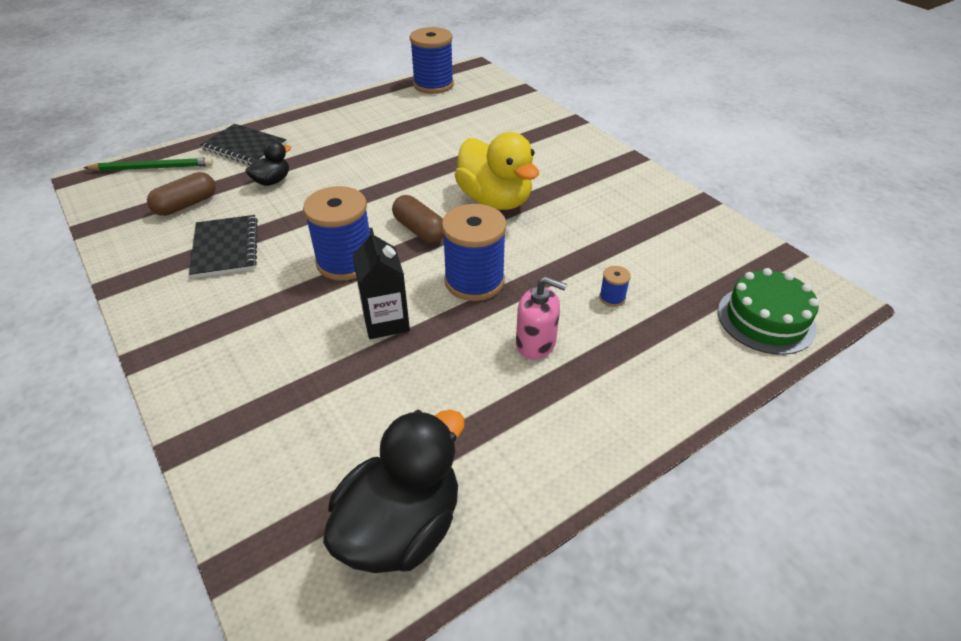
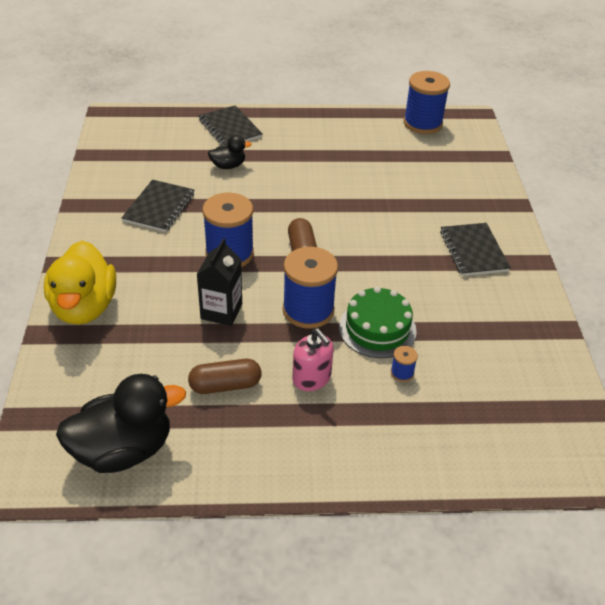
camera: 30 degrees right, 0 degrees up
(152, 168) = (156, 122): green pencil -> none
(186, 205) = (157, 162): brown capsule -> brown capsule (225, 385)
(495, 200) = (382, 251): yellow duck -> yellow duck (84, 307)
(573, 169) = (473, 251): none -> black notebook
(766, 319) = (514, 452): green cake -> green cake (377, 328)

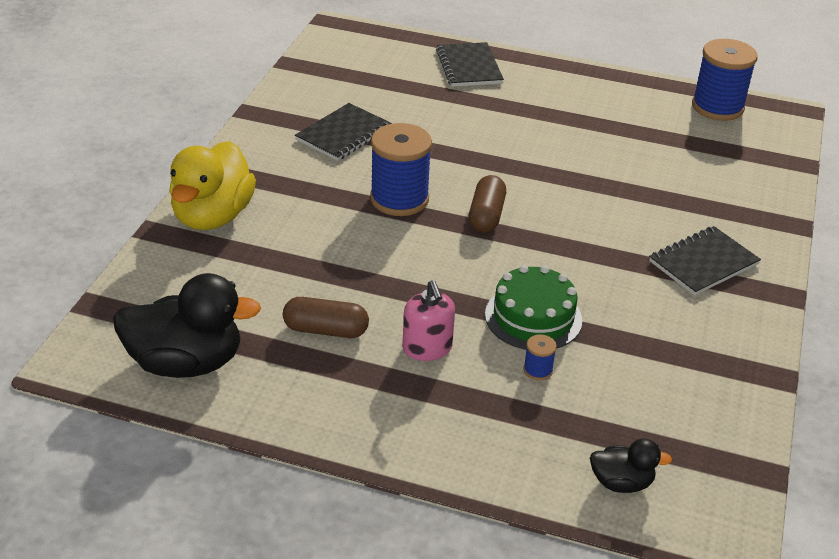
camera: 20 degrees right, 5 degrees down
(221, 311) = (359, 255): black carton -> none
(228, 166) = (446, 107): black duck -> black duck (621, 483)
(308, 310) = (460, 278): blue spool -> none
(473, 251) = (703, 263): black notebook -> black notebook turned 45 degrees clockwise

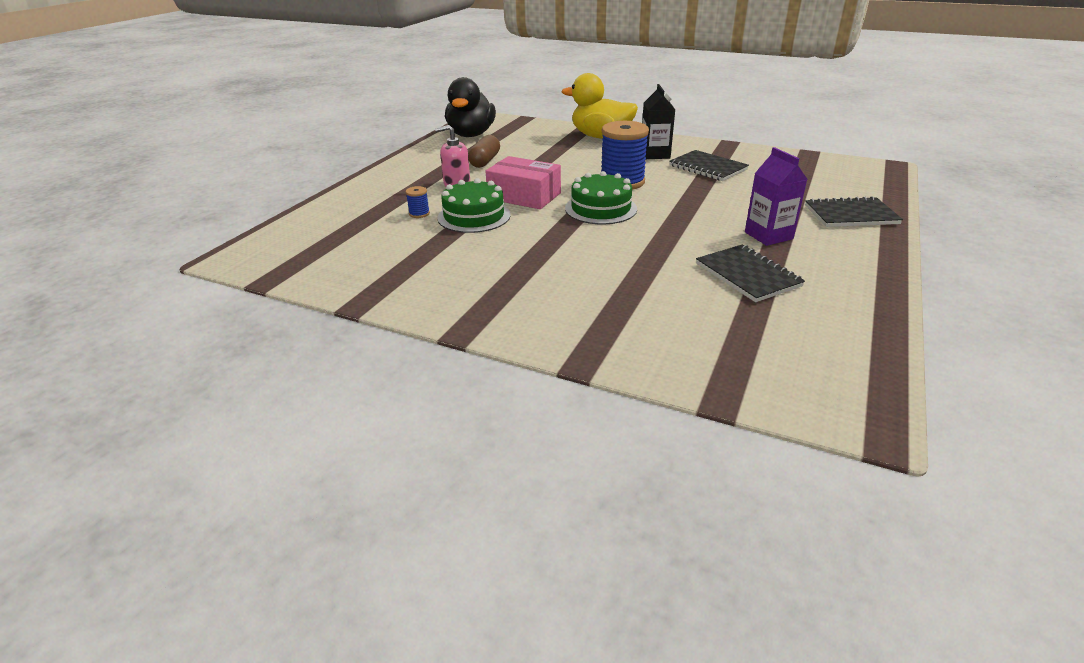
camera: 100 degrees right, 5 degrees down
(294, 170) = (655, 154): none -> black carton
(458, 279) = (524, 196): none -> pink box
(486, 216) = (601, 208): brown capsule -> green cake
(529, 115) = (768, 235): none -> purple carton
(621, 483) = (304, 230): black duck -> none
(703, 263) = (522, 294): black notebook -> black notebook (747, 275)
(717, 107) = (848, 355): blue spool -> none

